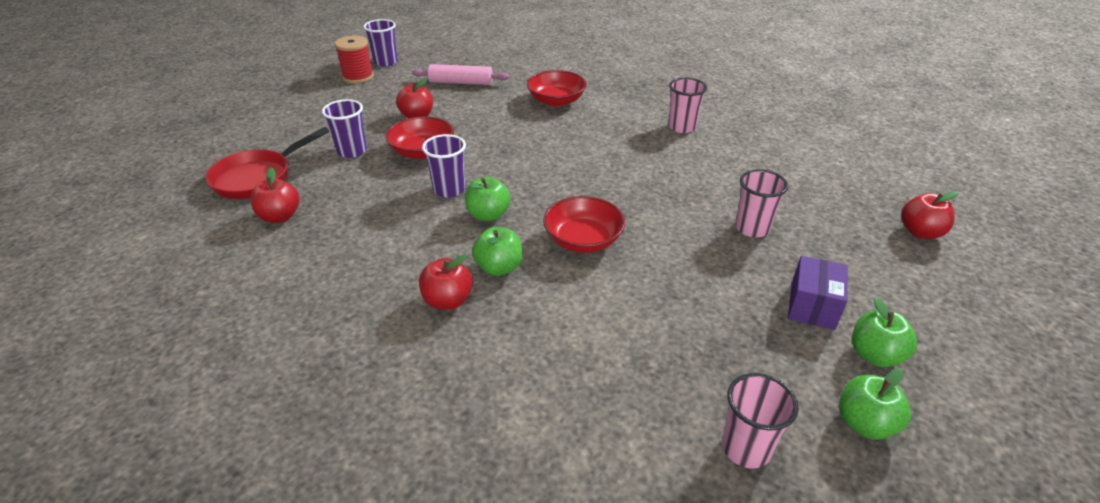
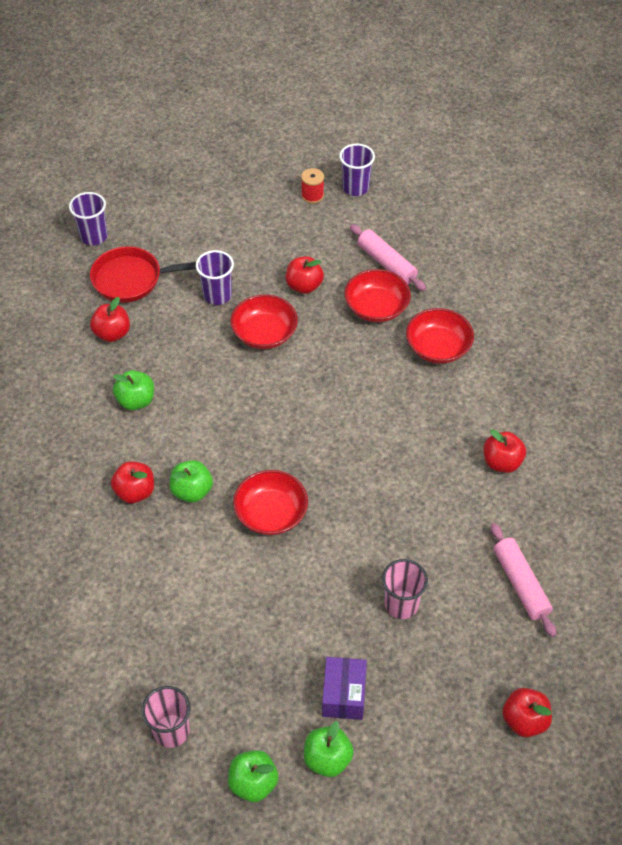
camera: 45 degrees right, 15 degrees up
(358, 77) = (312, 195): red spool -> red spool, size x0.67
(449, 189) = (239, 391): purple cup -> purple cup (94, 236)
(486, 103) = (376, 307): none -> red bowl
(488, 215) = (237, 438): green apple -> green apple (136, 400)
(682, 127) = (502, 462): pink cup -> red apple
(792, 171) = (520, 584): none -> pink rolling pin
(812, 306) = (344, 695): purple box -> purple box turned 60 degrees counterclockwise

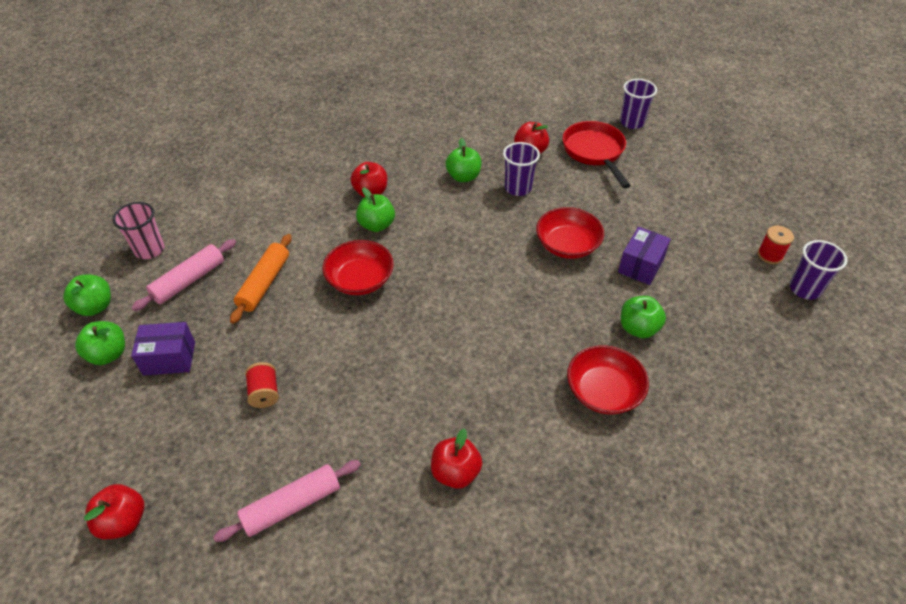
camera: 80 degrees right, 5 degrees down
(217, 295) = (600, 206): purple cup -> purple cup (518, 188)
(256, 604) = (264, 283): none -> orange rolling pin
(304, 286) = (640, 265): red apple -> purple box
(376, 307) = (638, 328): red bowl -> green apple
(386, 263) = (706, 330): pink rolling pin -> pink rolling pin (189, 281)
(401, 604) = (264, 393): pink cup -> red spool

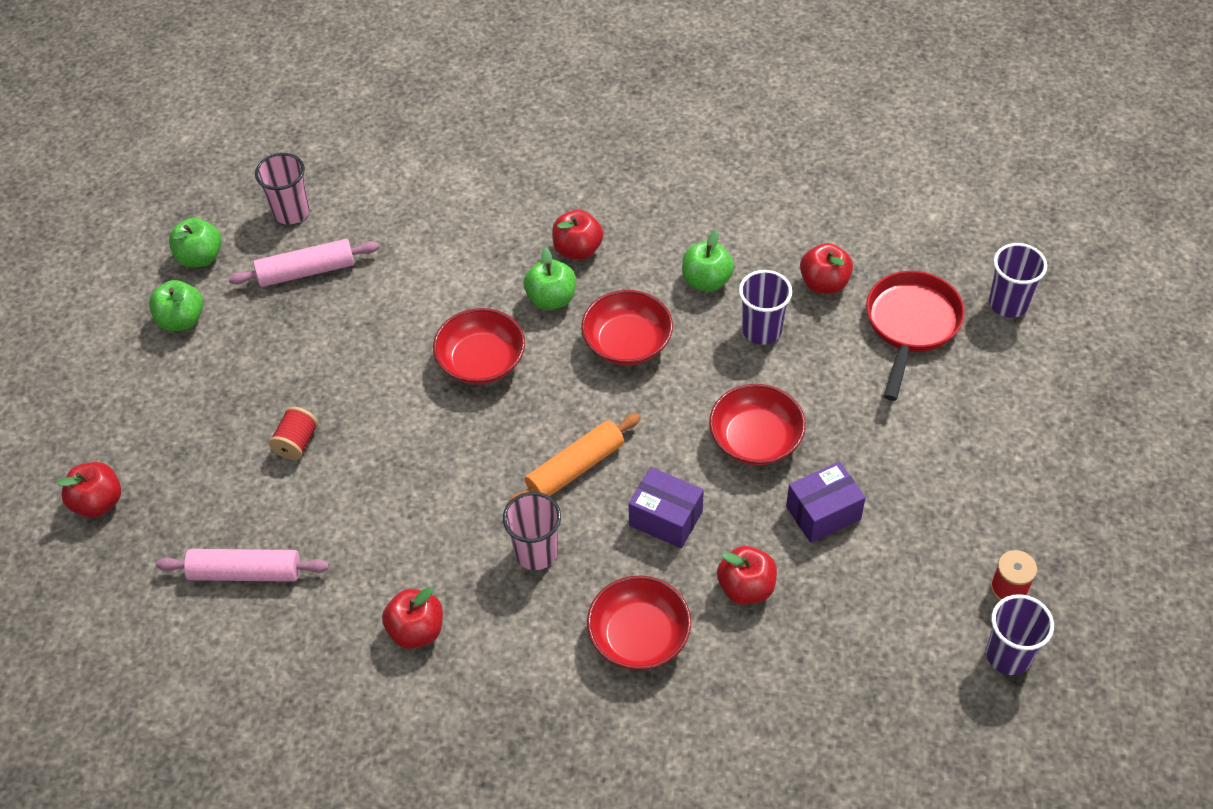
camera: 35 degrees right, 5 degrees up
(169, 358) = (233, 355): purple box -> purple box (665, 518)
(264, 283) = (379, 314): orange rolling pin -> orange rolling pin (575, 468)
(445, 228) = (627, 343): none -> red bowl
(494, 376) = (536, 552): none -> pink cup
(638, 328) = (746, 588): green apple -> red apple

